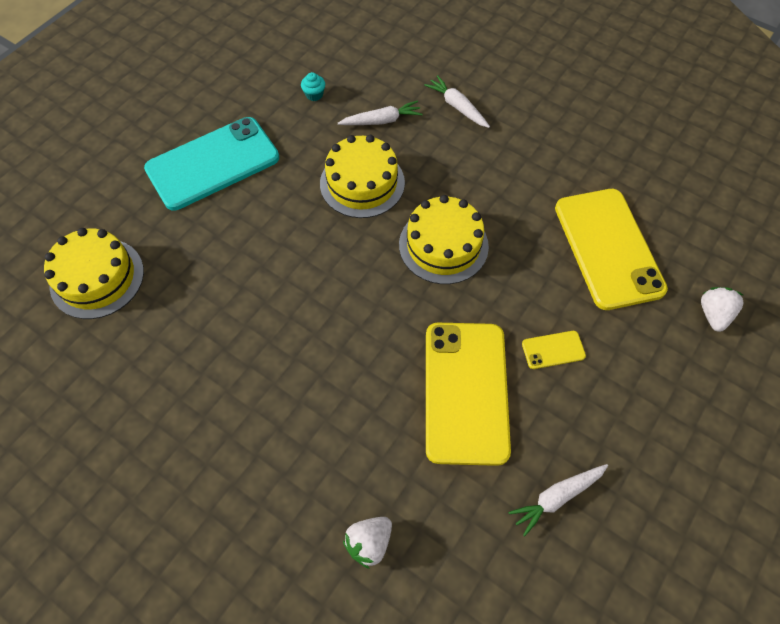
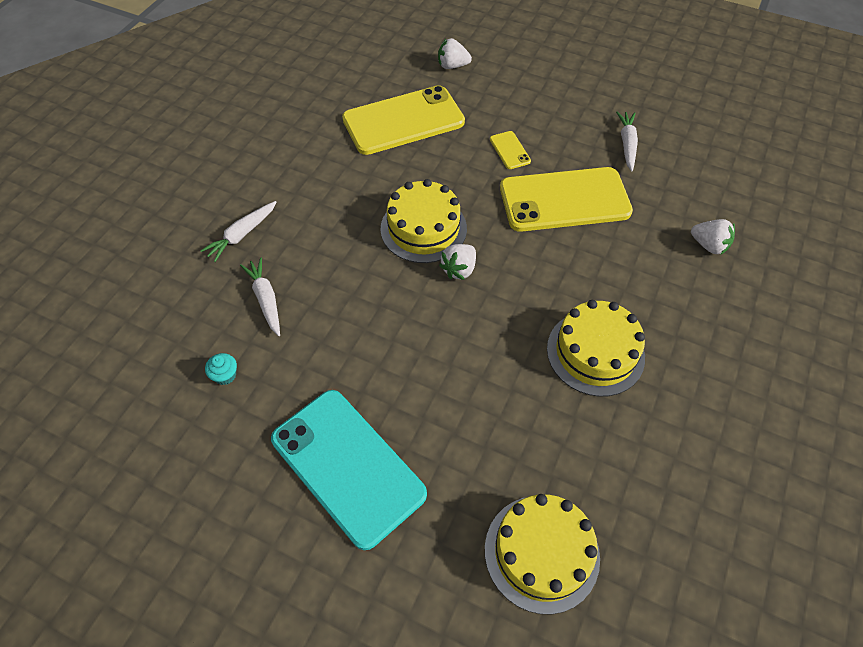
camera: 100 degrees left, 5 degrees down
(362, 183) = (357, 304): yellow cake -> yellow cake (595, 352)
(385, 268) = (459, 269): none -> white strawberry
(556, 497) = (627, 144): white carrot -> white carrot turned 135 degrees counterclockwise

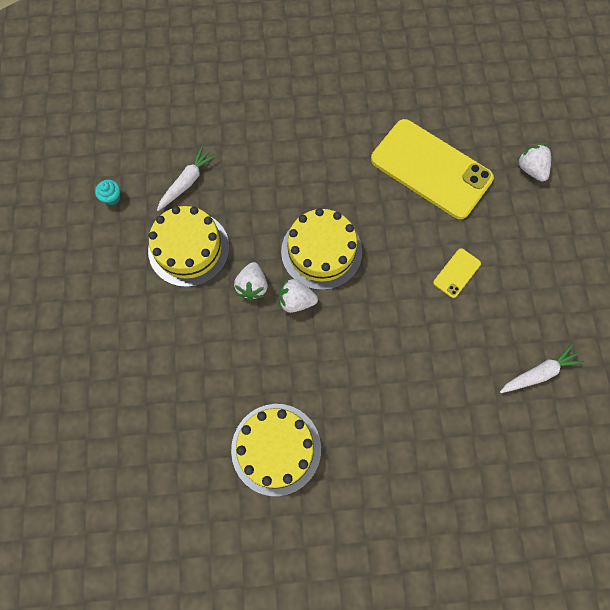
camera: 60 degrees right, 15 degrees up
(242, 235) = (234, 129): white carrot -> none
(347, 466) = (84, 318): turquoise phone -> none
(541, 553) = (83, 485): yellow cake -> yellow cake (189, 248)
(564, 200) = (427, 348): yellow phone -> none
(709, 245) = (456, 502): white strawberry -> white strawberry (252, 286)

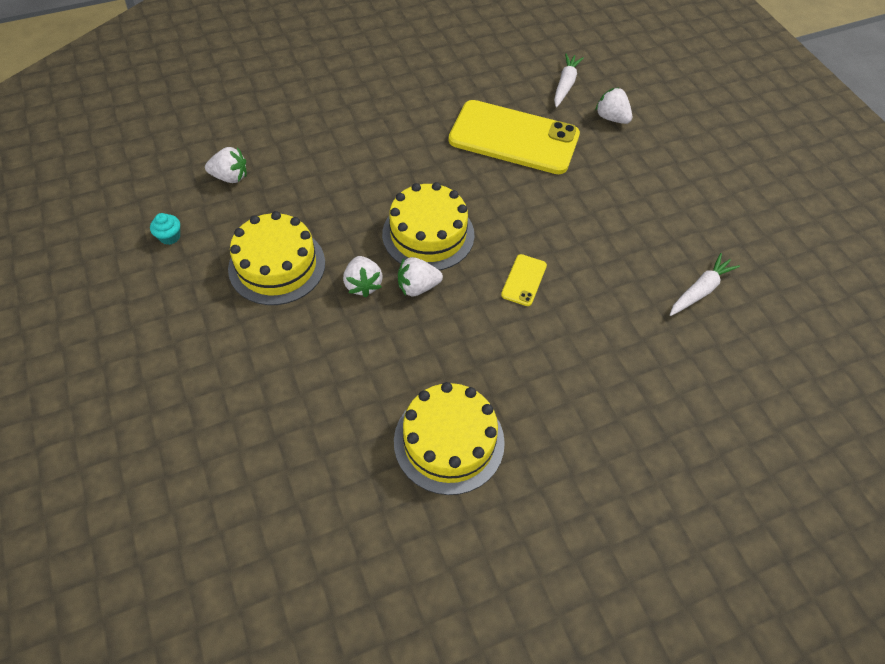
camera: 20 degrees left, 15 degrees down
(174, 149) = (230, 177): none -> white strawberry
(187, 182) = (255, 203): white carrot -> white carrot (565, 85)
(457, 273) = (578, 221): yellow phone -> yellow phone (524, 280)

